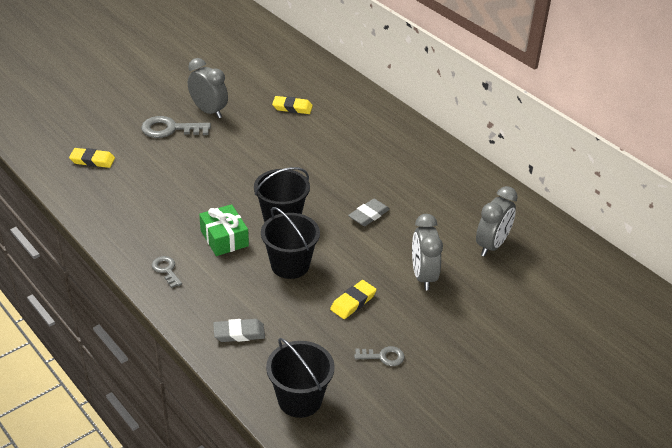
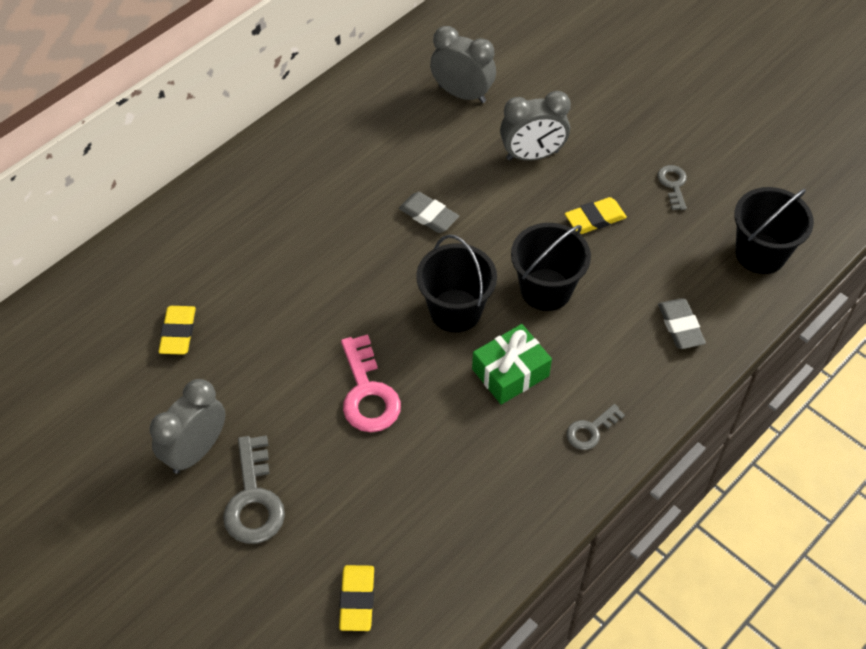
camera: 95 degrees left, 15 degrees up
(227, 175) = (367, 393): none -> pink key
(353, 302) = (595, 219): yellow eraser -> yellow eraser turned 60 degrees counterclockwise

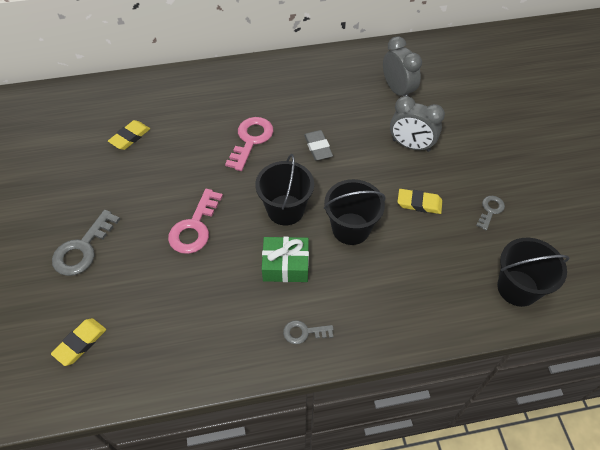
camera: 35 degrees right, 0 degrees up
(196, 451) = (80, 204): grey clock -> none
(339, 251) = (251, 140): none -> pink key
(680, 326) = (420, 302): grey eraser -> none

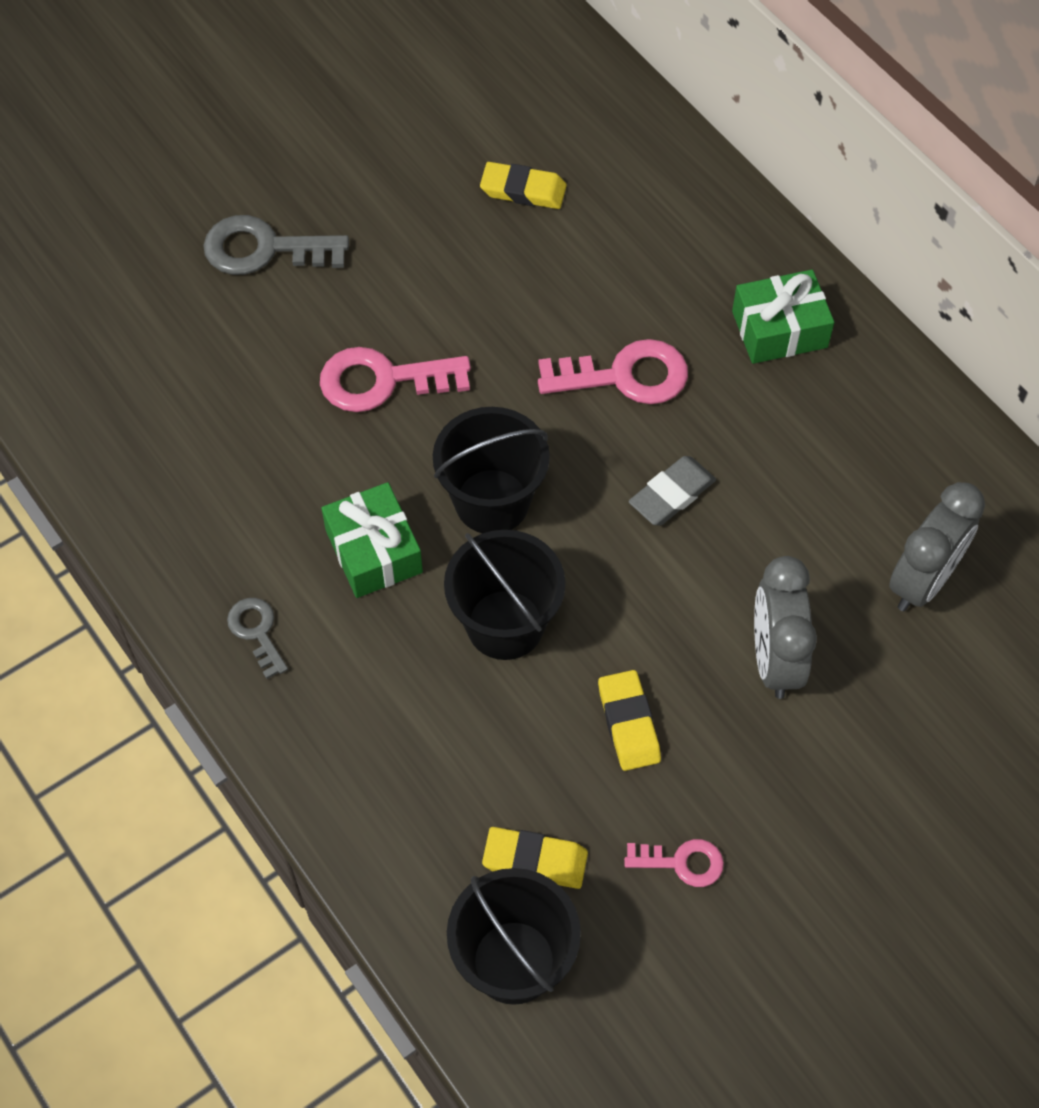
camera: 65 degrees right, 5 degrees up
(80, 343) = (105, 336): yellow eraser -> yellow eraser (535, 860)
(261, 85) = (779, 329): none -> green gift
(490, 210) = (682, 862): grey key -> pink key

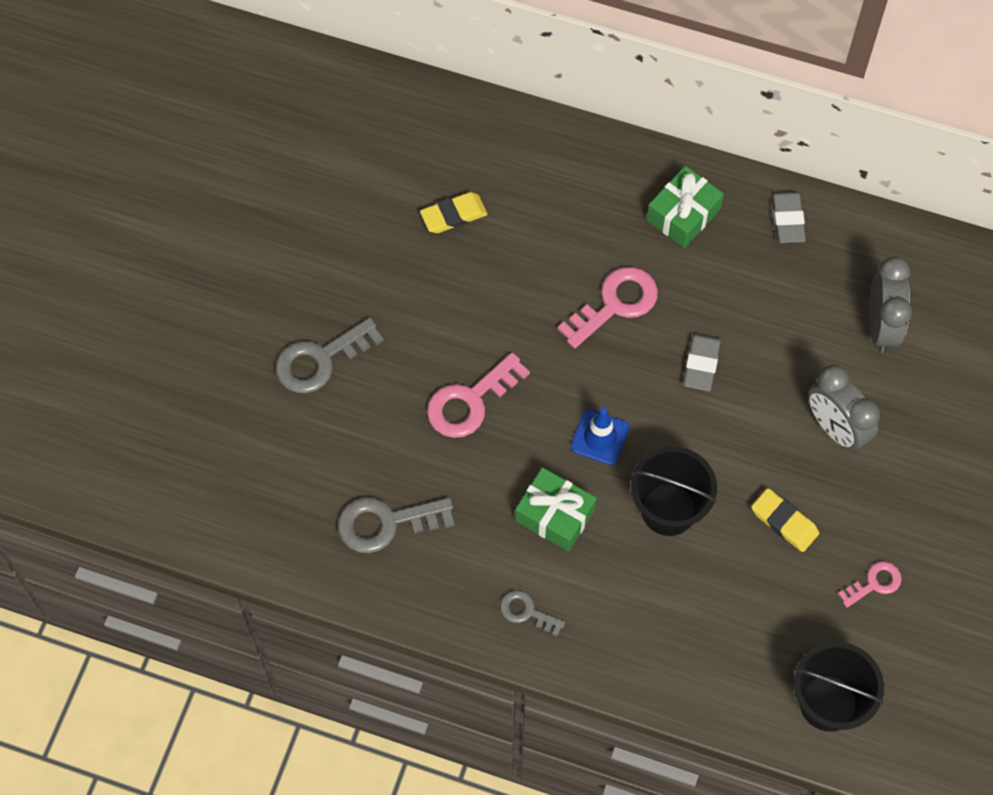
camera: 35 degrees left, 5 degrees up
(190, 447) = (386, 523): none -> grey key
(492, 501) = (600, 437): black bucket -> blue traffic cone
(535, 860) = (795, 638): yellow eraser -> none
(899, 402) = (787, 219): none -> grey eraser

